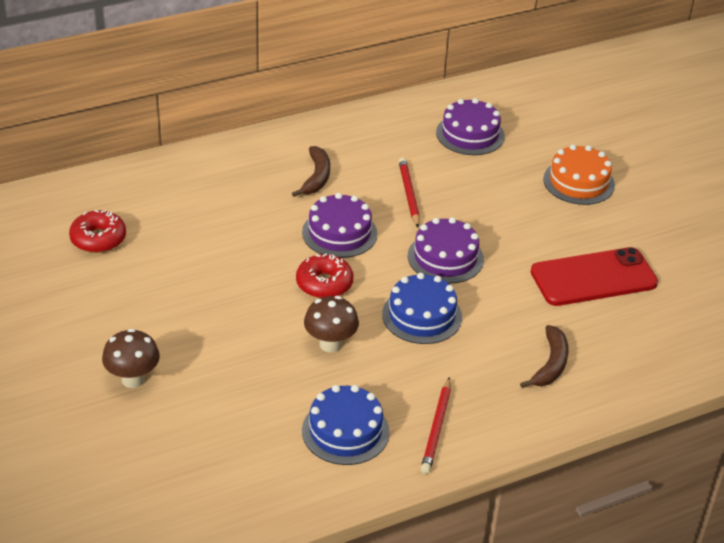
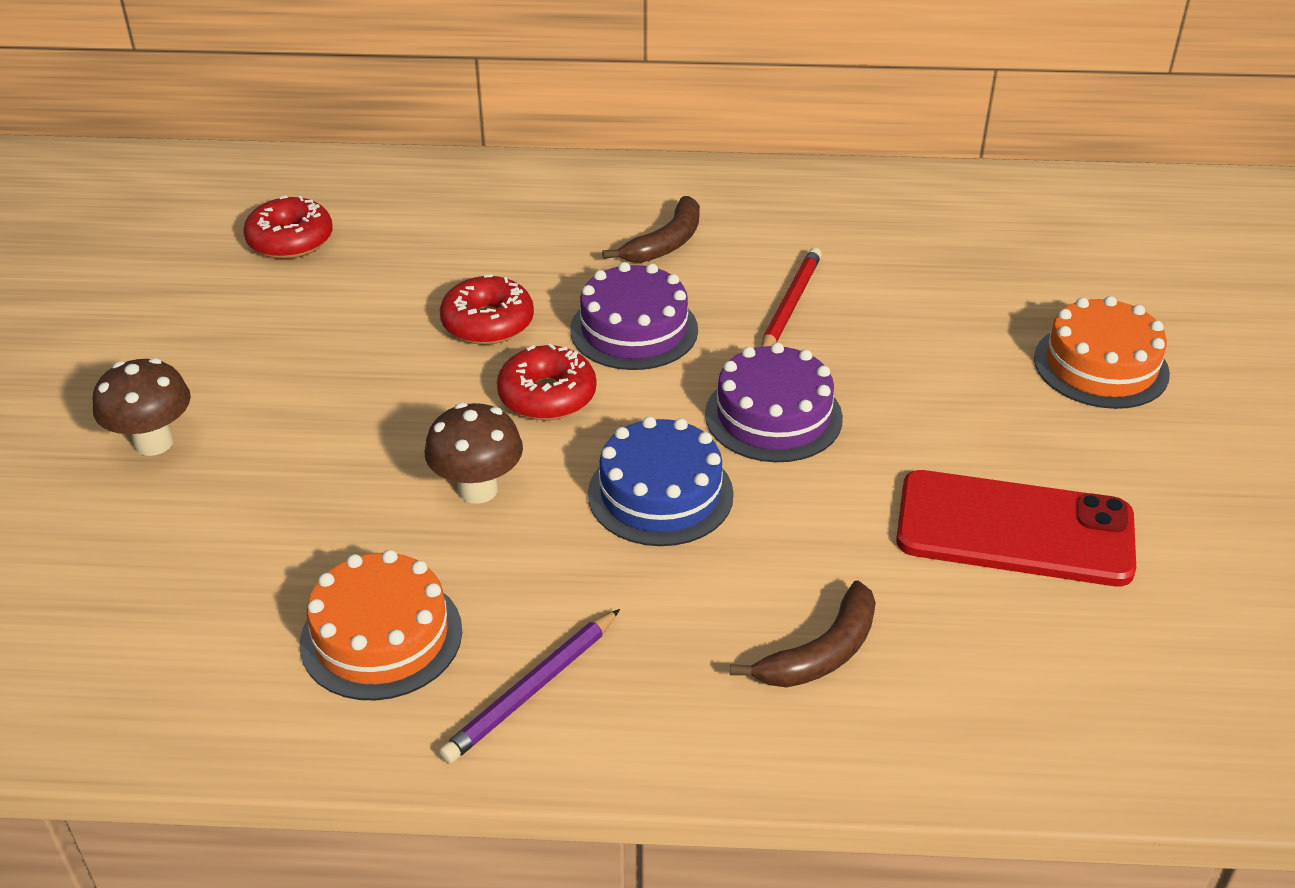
camera: 30 degrees right, 0 degrees up
(258, 253) = (488, 323): none -> red donut
(345, 431) = (381, 636): blue cake -> orange cake
(436, 428) = (532, 690): red pencil -> purple pencil
(470, 134) = (961, 245): purple cake -> none

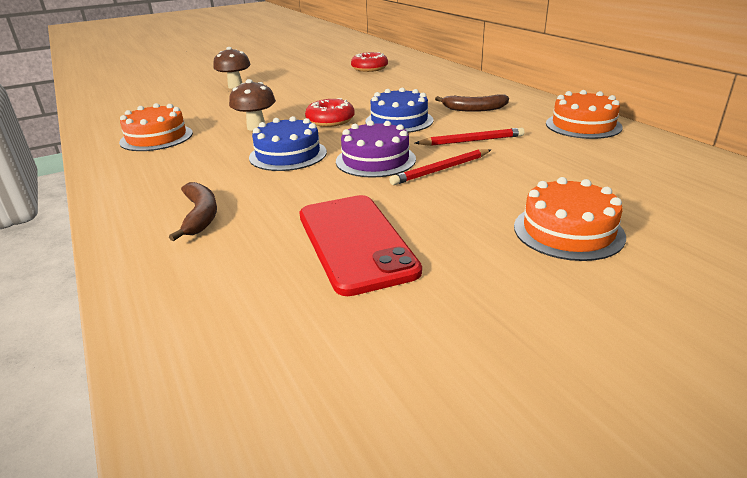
camera: 60 degrees right, 10 degrees down
(488, 323) = (364, 101): red donut -> none
(532, 690) = (139, 167): purple pencil -> none
(634, 330) = (399, 121): purple cake -> blue cake
(821, 653) = (200, 216): brown banana -> brown banana turned 120 degrees counterclockwise
(831, 197) = (583, 125): none -> orange cake
(864, 375) = (441, 170): none -> red pencil

